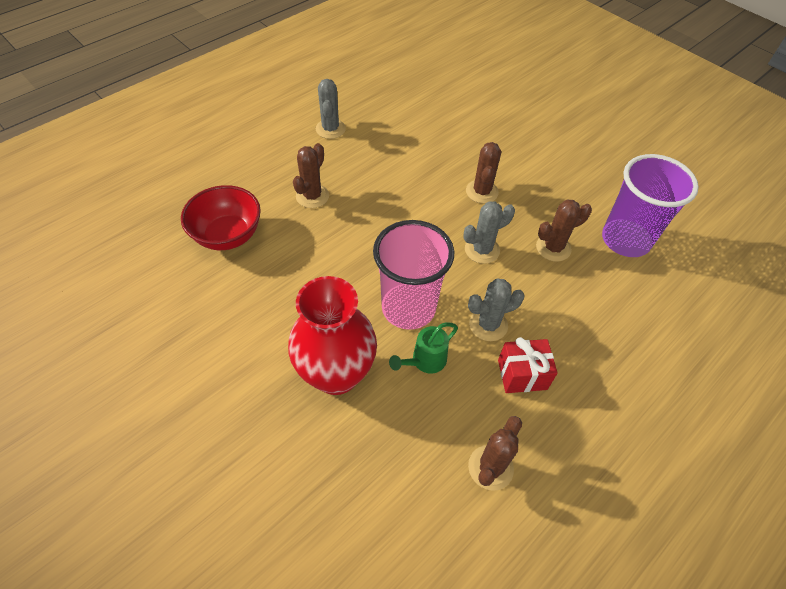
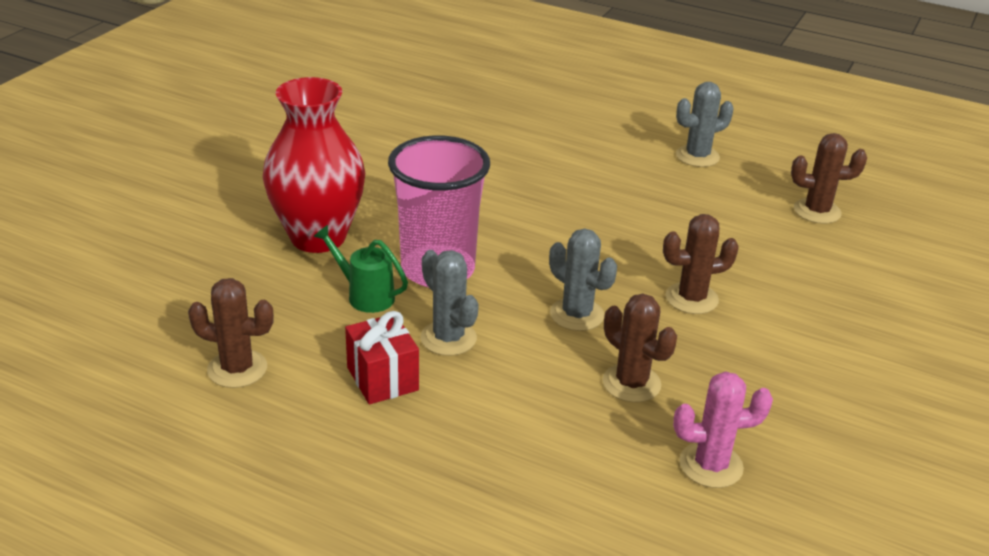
camera: 70 degrees right, 20 degrees down
(228, 235) = (466, 131): red bowl -> none
(312, 196) = (567, 168): brown cactus -> brown cactus (817, 211)
(625, 240) = (711, 465): purple cup -> pink cactus

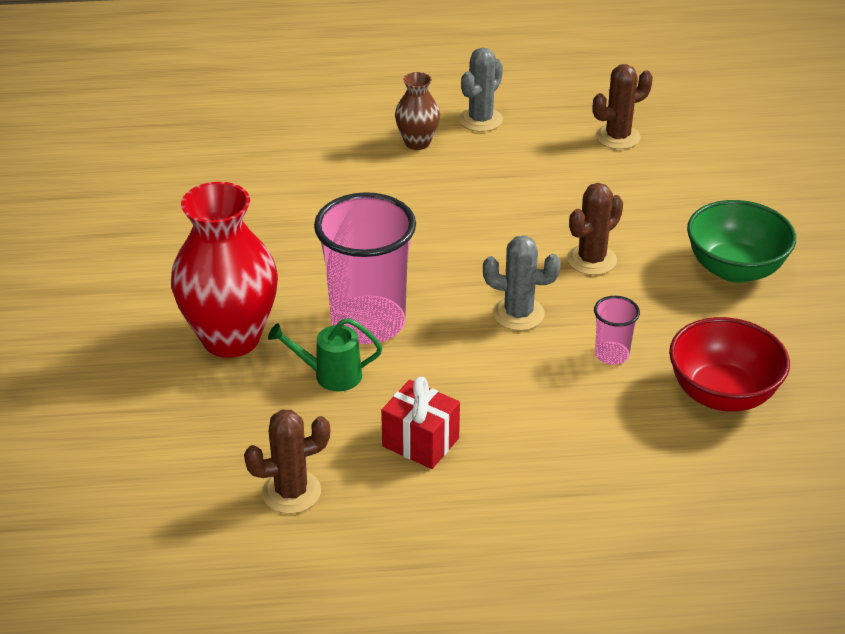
camera: 30 degrees left, 5 degrees up
(448, 338) = (438, 382): grey cactus -> none
(622, 154) = (417, 143): none -> brown vase
(631, 383) = (611, 355): brown cactus -> pink cup
(711, 465) = (722, 394): pink cactus -> red bowl
(833, 361) = (735, 269): none -> green bowl

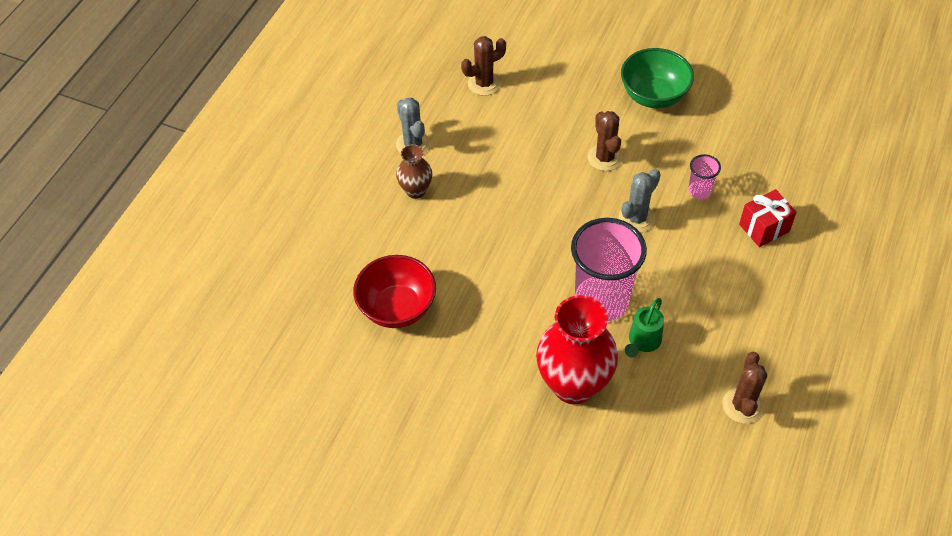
camera: 60 degrees left, 15 degrees up
(420, 442) = (730, 319): red gift -> red gift (764, 228)
(617, 137) = (484, 83): brown cactus -> brown cactus turned 60 degrees clockwise
(722, 394) = (759, 158): red bowl -> red bowl (397, 308)

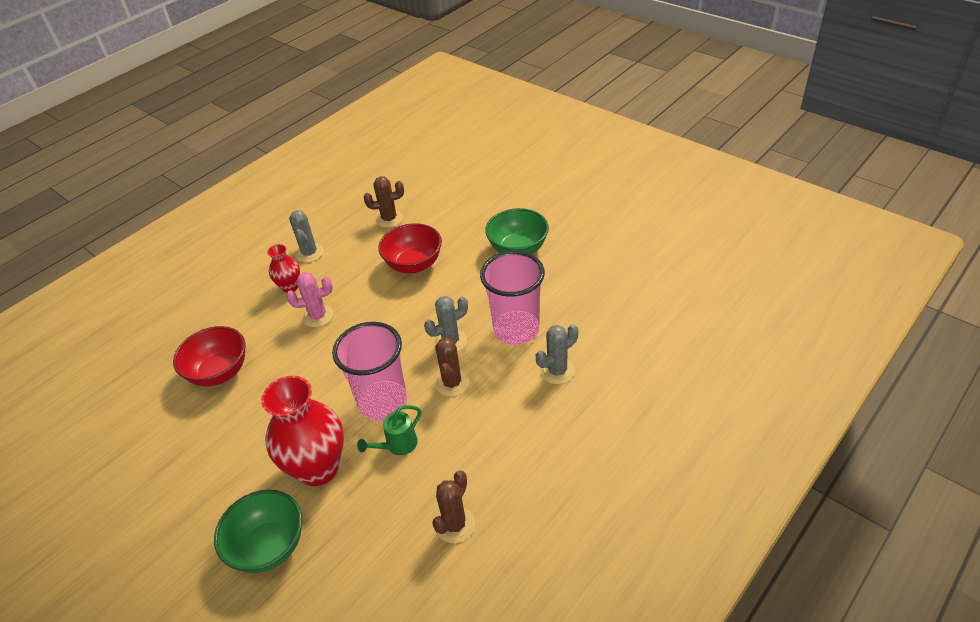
camera: 20 degrees right, 10 degrees down
(416, 190) = (290, 287): brown vase -> red vase
(471, 219) = (318, 316): none -> pink cactus
(546, 136) = (414, 264): none -> red bowl
(570, 473) = (269, 546): none -> green bowl
(604, 158) = (451, 289): brown cactus -> brown cactus (452, 383)
(699, 191) = (516, 329): pink cup -> pink cup, size x2.20
(764, 228) = (557, 371): red gift -> grey cactus

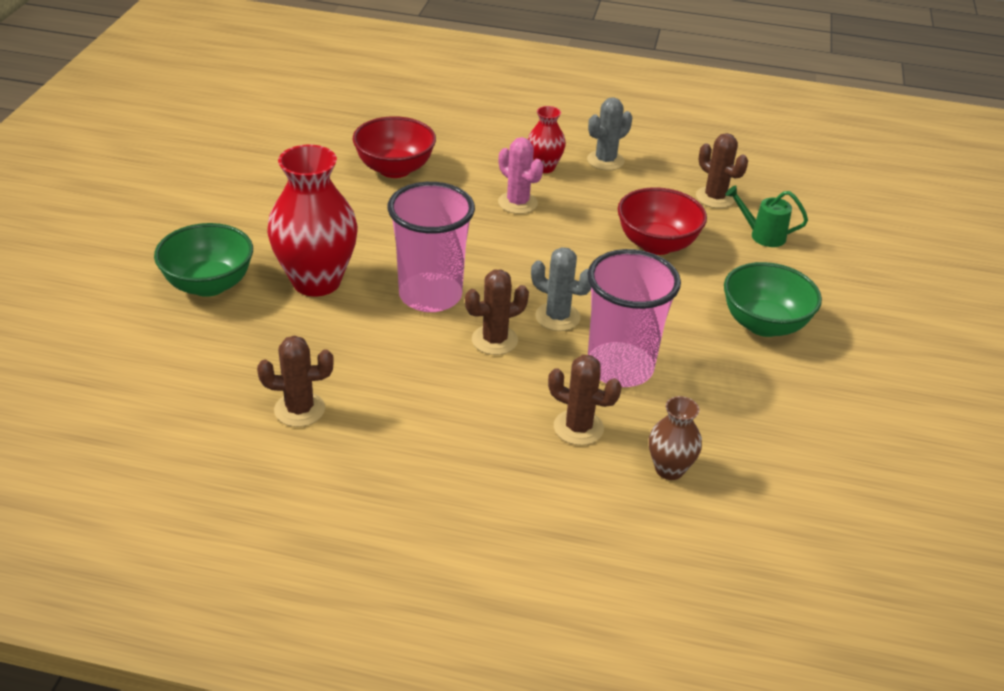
camera: 55 degrees right, 5 degrees down
(397, 445) = (379, 328): green watering can -> green watering can (762, 235)
(557, 371) = (578, 427): grey cactus -> brown cactus
(613, 342) = (669, 469): none -> brown vase

